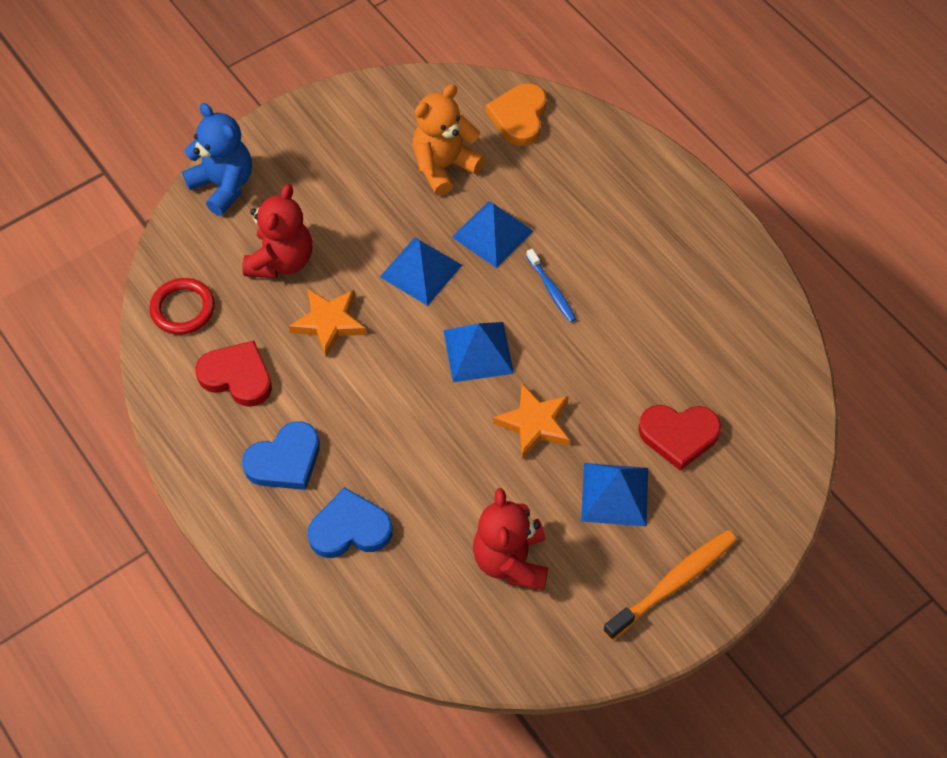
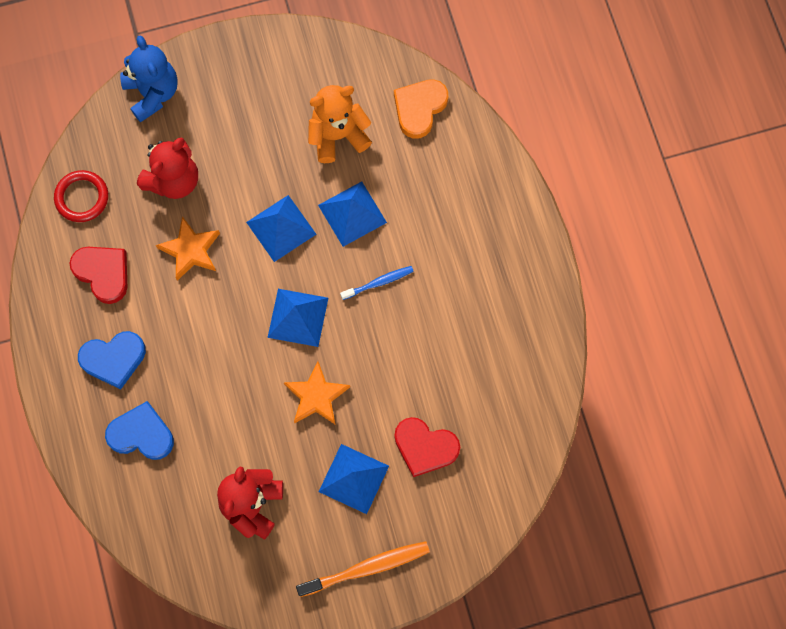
camera: 20 degrees right, 15 degrees up
(551, 290) = (379, 282): blue toothbrush -> blue toothbrush turned 105 degrees counterclockwise

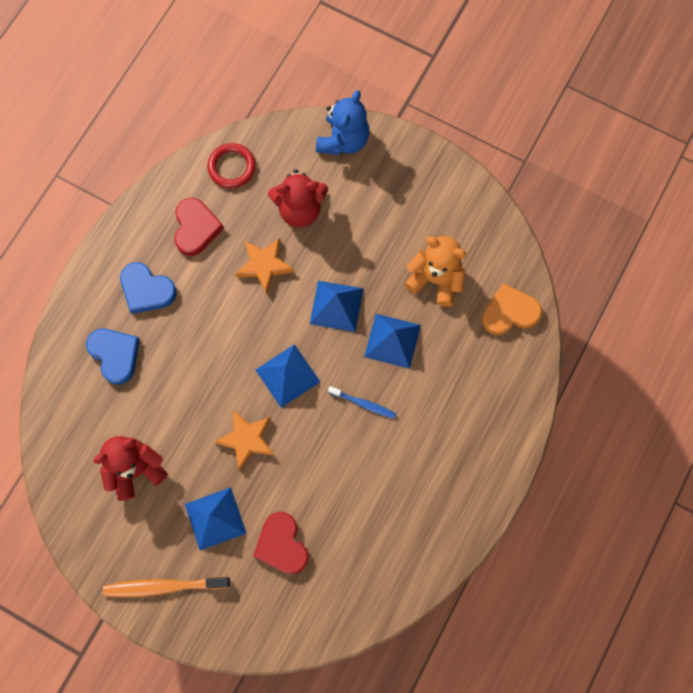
camera: 45 degrees right, 0 degrees up
(367, 568) = (163, 586): orange toothbrush -> orange toothbrush turned 150 degrees clockwise

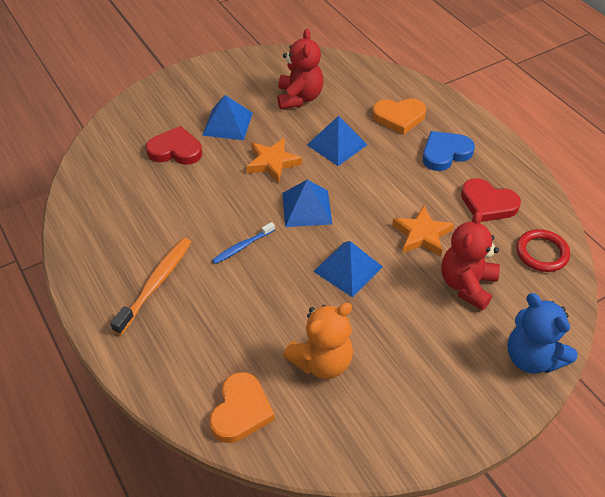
camera: 120 degrees right, 25 degrees down
(115, 355) = (399, 117): blue heart -> orange heart
(163, 586) = (204, 83): orange toothbrush -> orange toothbrush (156, 283)
(392, 340) = (284, 295): blue pyramid -> blue pyramid (337, 144)

